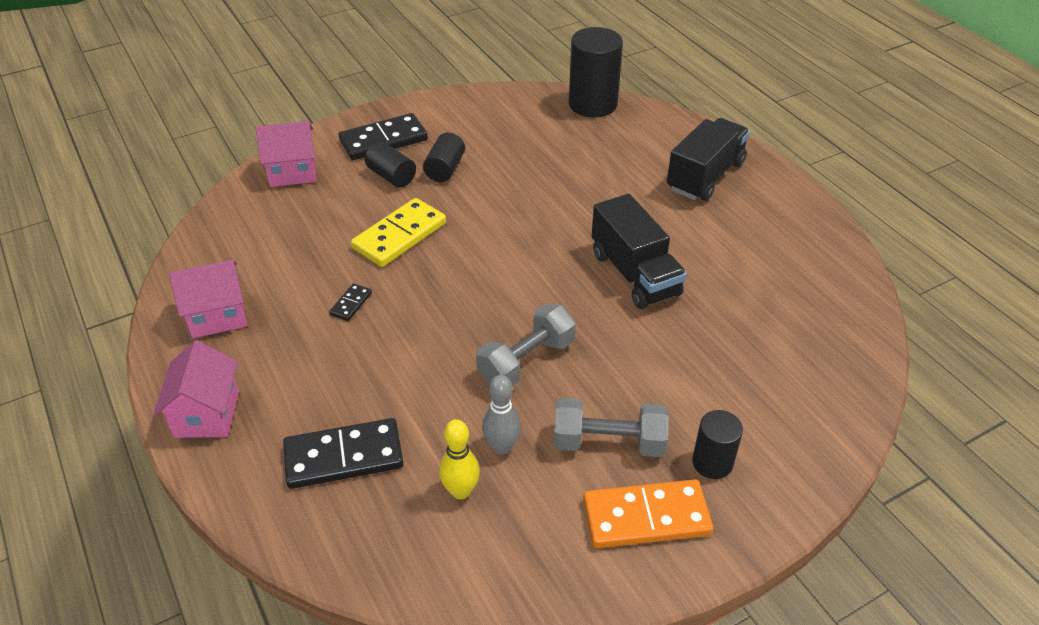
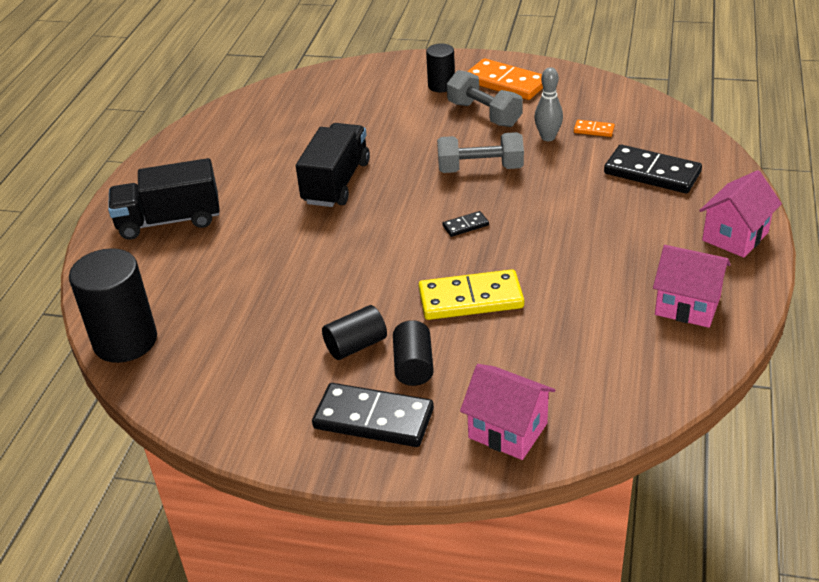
camera: 135 degrees left, 5 degrees down
(351, 304) = (566, 262): black domino -> black domino (465, 225)
(461, 491) = (594, 130): yellow bowling pin -> orange domino

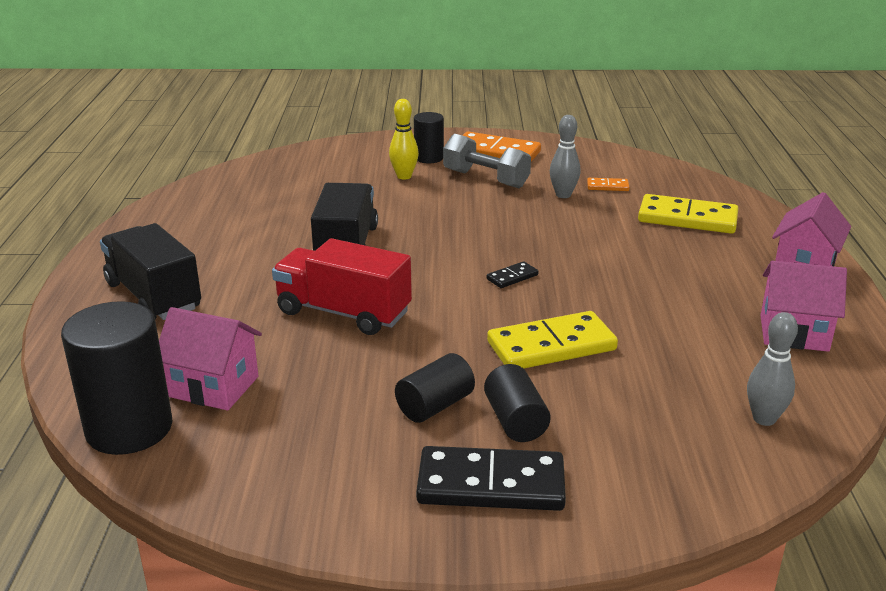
camera: 15 degrees left, 10 degrees down
(169, 221) = (153, 296): black truck -> black truck turned 75 degrees clockwise
(313, 250) = (343, 312): none -> red truck
(412, 106) = (404, 176): none -> yellow bowling pin
(480, 169) = (504, 225): grey dumbbell -> none
(508, 430) = (662, 479): pink house -> pink house (214, 387)
(617, 386) = (764, 419): none -> grey bowling pin
(652, 173) = (687, 218): black domino -> yellow domino

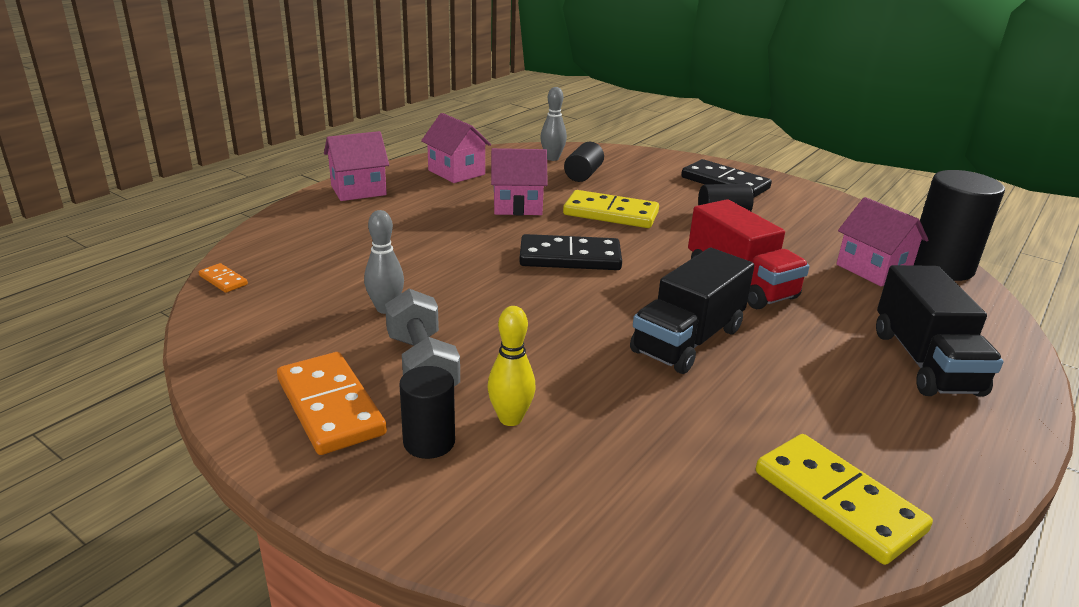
camera: 145 degrees left, 0 degrees up
(512, 277) = (570, 257): black domino -> black domino, size x2.16
(515, 421) = (682, 195): black cylinder -> black cylinder (583, 175)
(607, 186) = (325, 299): orange domino -> orange domino (223, 280)
(648, 314) = (517, 206): none -> pink house
(687, 218) = (340, 244): yellow domino -> yellow domino (837, 501)

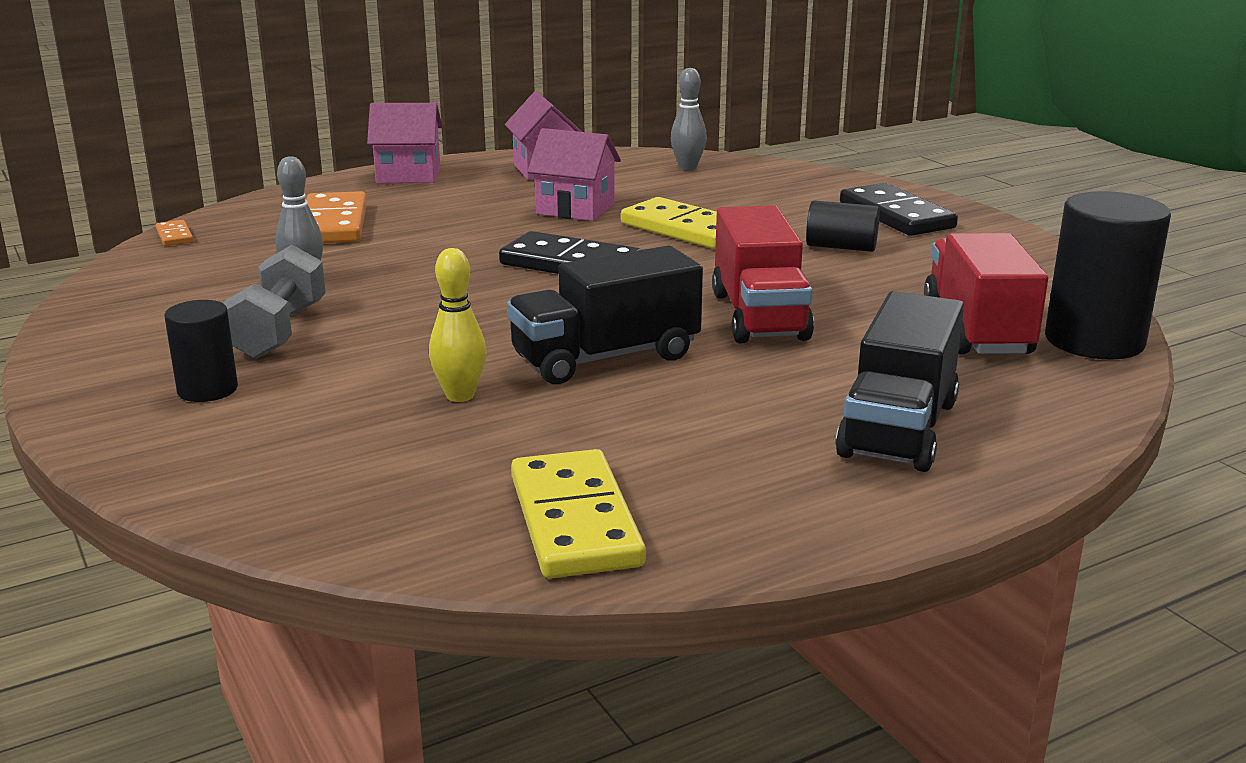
camera: 25 degrees right, 5 degrees down
(330, 407) = (151, 347): orange domino -> orange domino (333, 224)
(510, 418) = (311, 387): yellow bowling pin -> yellow bowling pin (460, 395)
(583, 175) = (705, 187): black cylinder -> none
(873, 269) = (977, 329): pink house -> red truck

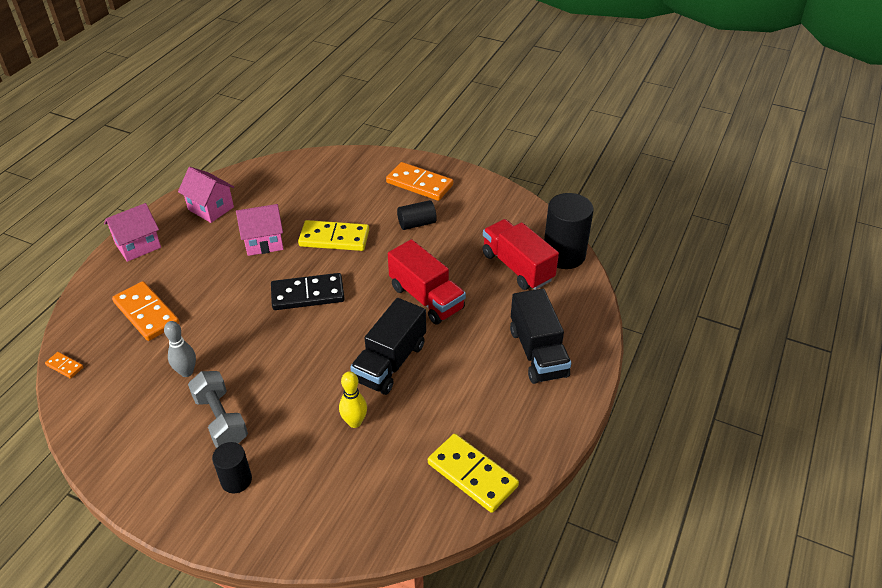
camera: 35 degrees left, 20 degrees up
(687, 167) = (284, 175): grey bowling pin -> none
(896, 215) = (419, 184): black domino -> orange domino

